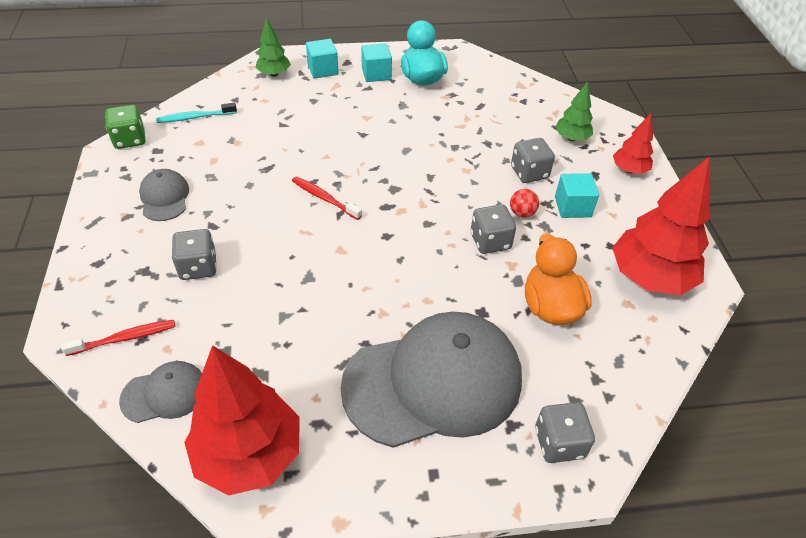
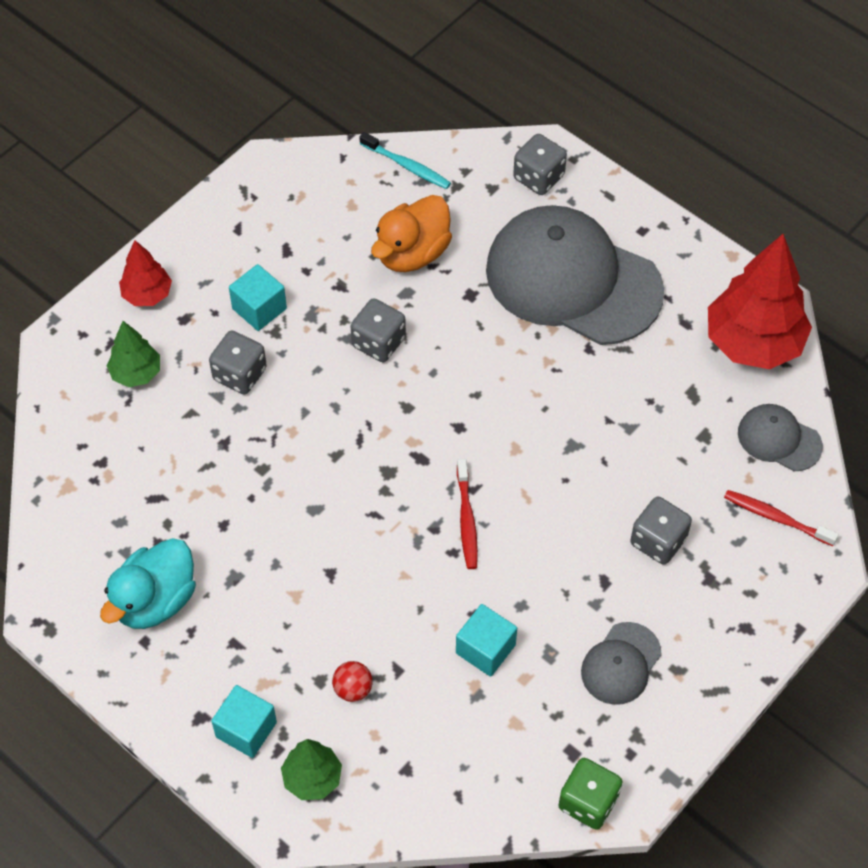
camera: 130 degrees left, 10 degrees up
(195, 117) = (482, 776): turquoise toothbrush -> turquoise toothbrush (407, 166)
(376, 74) = (195, 660): turquoise cube -> turquoise cube (485, 649)
(522, 213) = (312, 342): red ball -> red ball (353, 689)
(649, 278) = (302, 205): red tree -> none

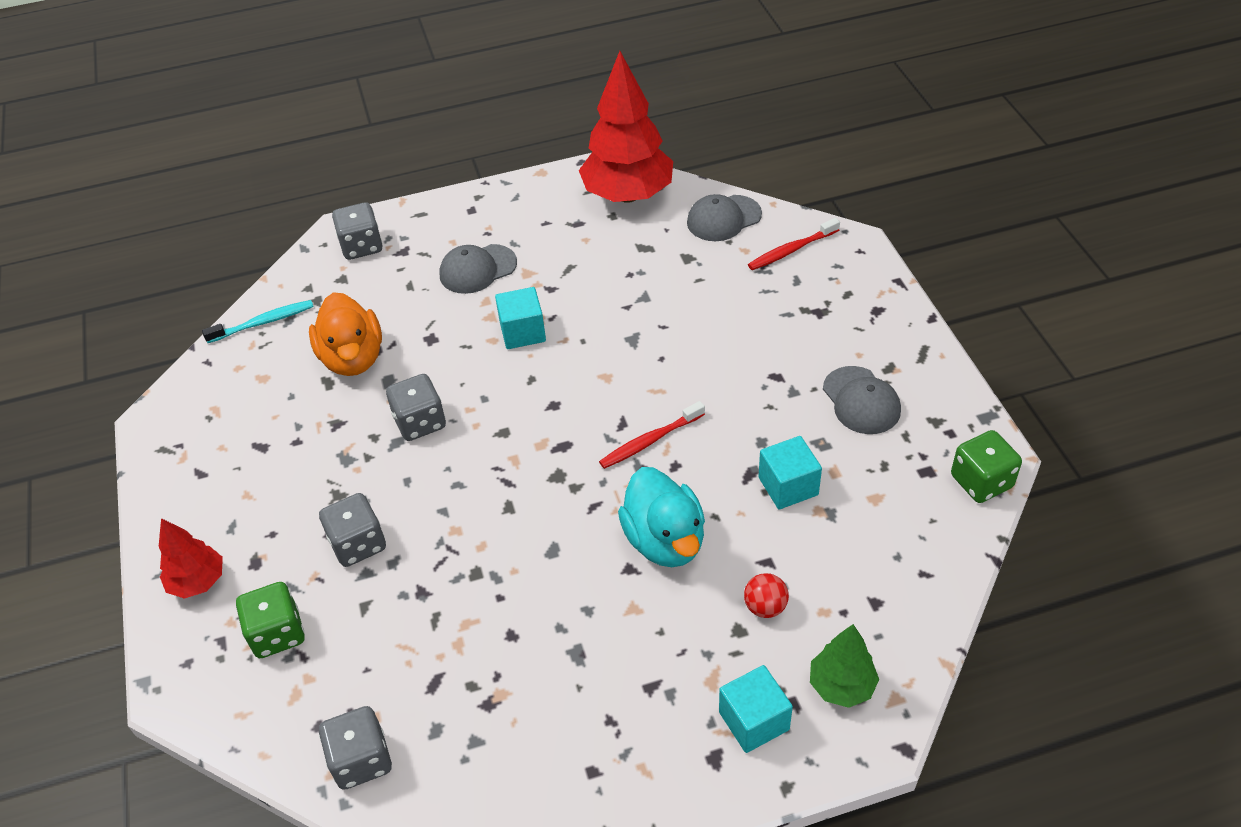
camera: 55 degrees left, 10 degrees down
(136, 373) = (277, 633): green tree -> green dice
(155, 600) = (552, 738): turquoise duck -> turquoise duck (665, 540)
(259, 309) = (302, 495): turquoise cube -> turquoise cube (522, 332)
(467, 520) = (650, 441): red toothbrush -> red toothbrush turned 120 degrees clockwise
(572, 280) = (477, 269): grey cap -> grey cap, size x0.45
(658, 541) = (762, 326): grey dice -> grey dice (361, 760)

